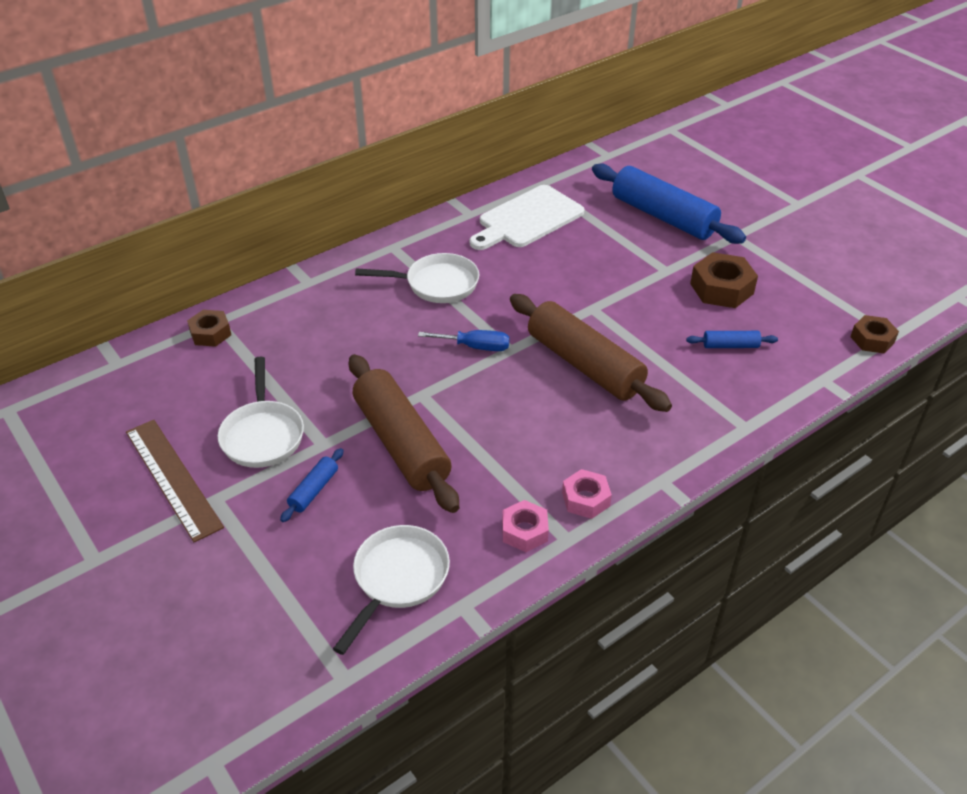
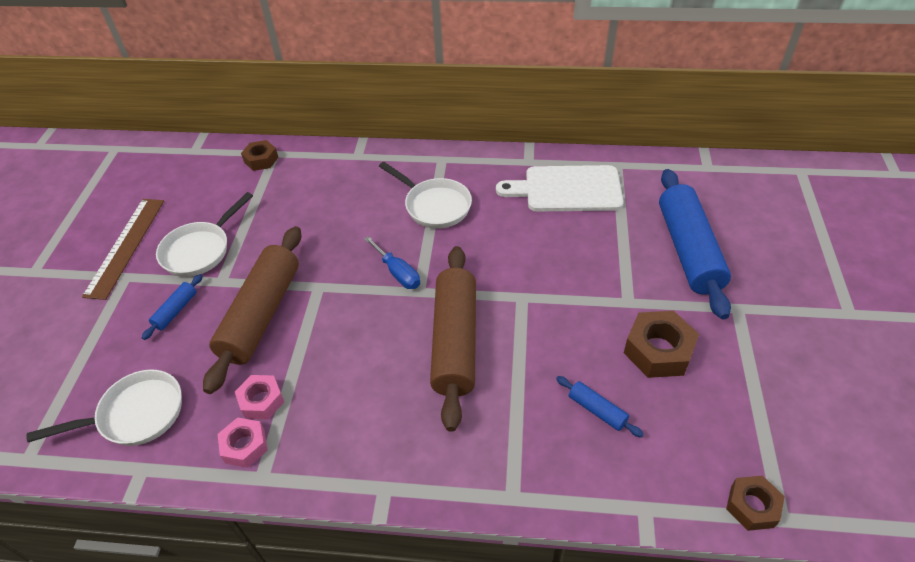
camera: 45 degrees right, 5 degrees up
(314, 490) = (176, 311): blue rolling pin -> blue rolling pin turned 45 degrees counterclockwise
(585, 499) = (314, 456): pink nut -> pink nut (261, 401)

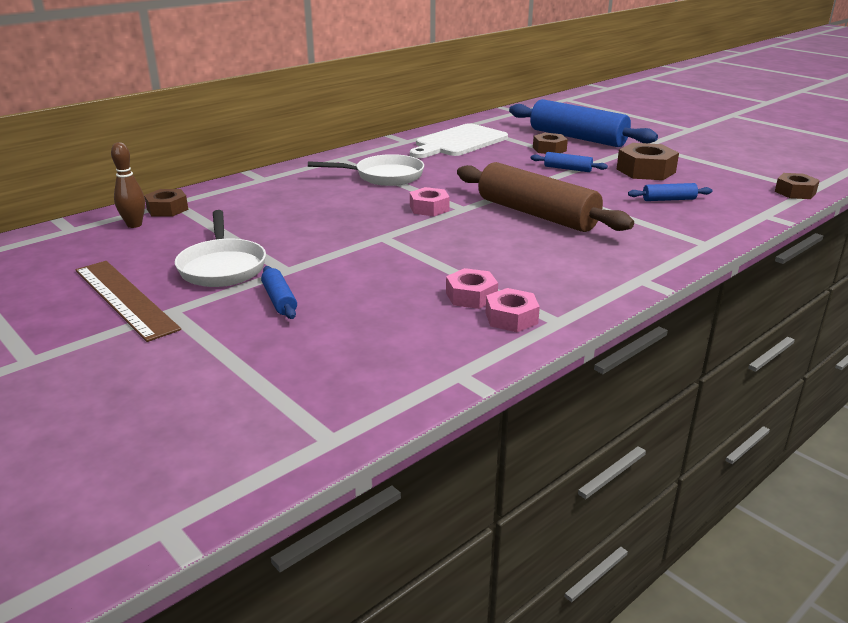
camera: 50 degrees left, 20 degrees down
(136, 414) = (381, 358): white pan -> none
(224, 167) = (134, 225): none -> brown bowling pin
(261, 315) = (368, 266): brown rolling pin -> none
(398, 273) = (429, 208): blue screwdriver -> pink nut
(590, 295) = (567, 169): none -> blue rolling pin
(627, 252) = (549, 149): none -> brown nut

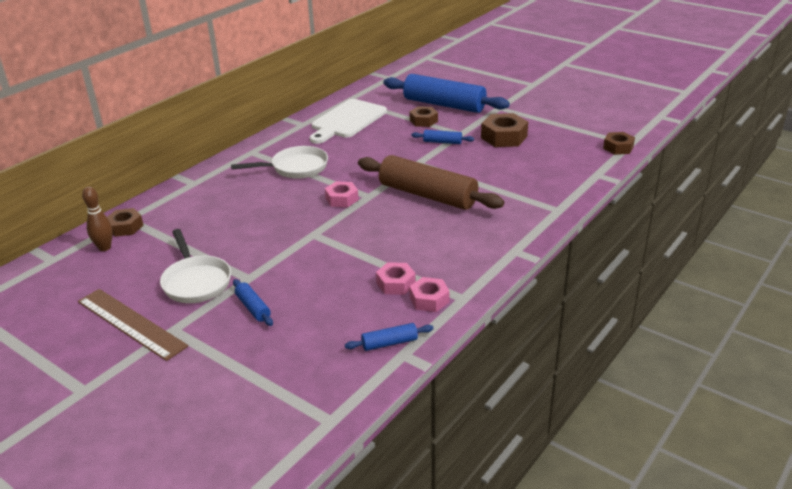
camera: 10 degrees left, 5 degrees up
(668, 199) = (525, 167): blue rolling pin -> blue rolling pin (389, 343)

